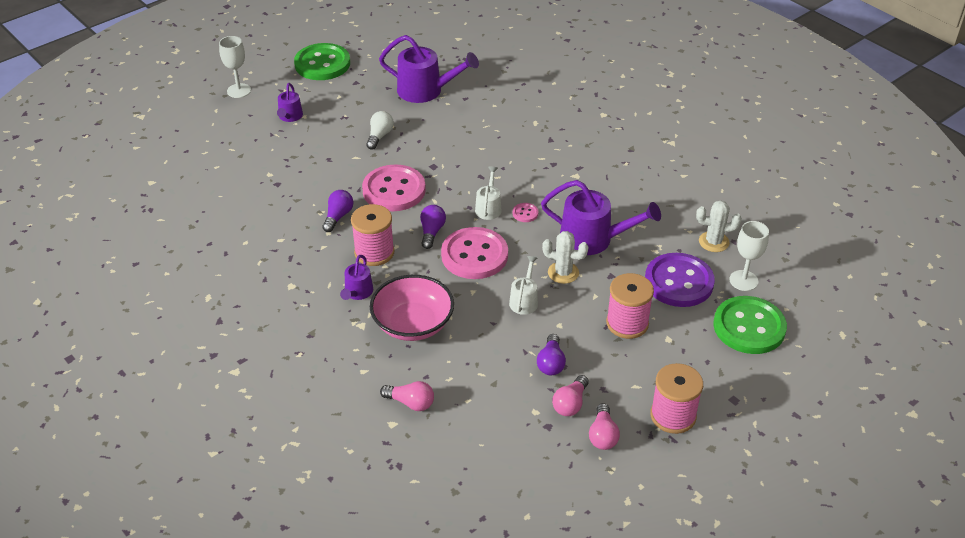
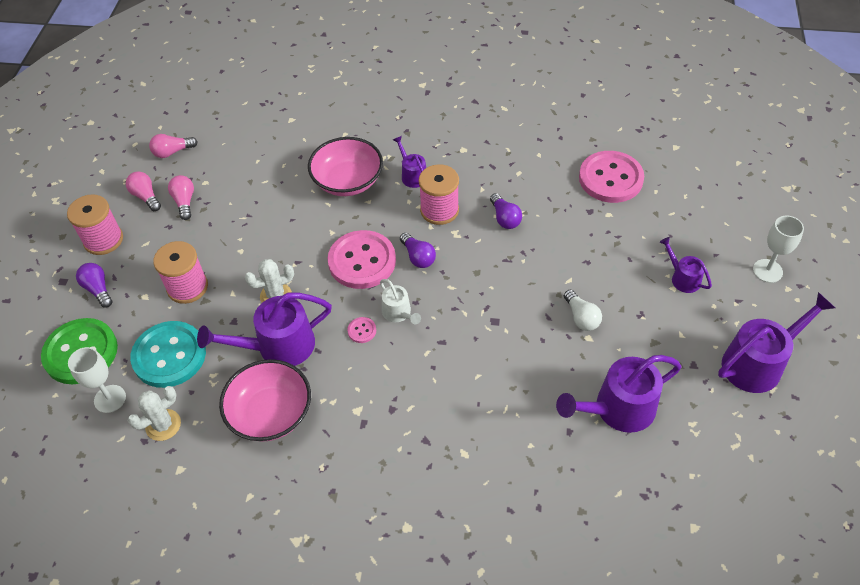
camera: 140 degrees right, 10 degrees up
(322, 64) = (758, 363): green button -> purple watering can
(394, 190) = (495, 272): pink button -> pink button (610, 178)
(411, 403) = (292, 136): pink light bulb -> pink light bulb (172, 152)
(524, 300) = (285, 251): white watering can -> none
(551, 363) = (222, 219): purple light bulb -> purple light bulb (98, 289)
(633, 206) = (270, 413): none -> pink bowl
(679, 282) = (169, 356): purple button -> turquoise button

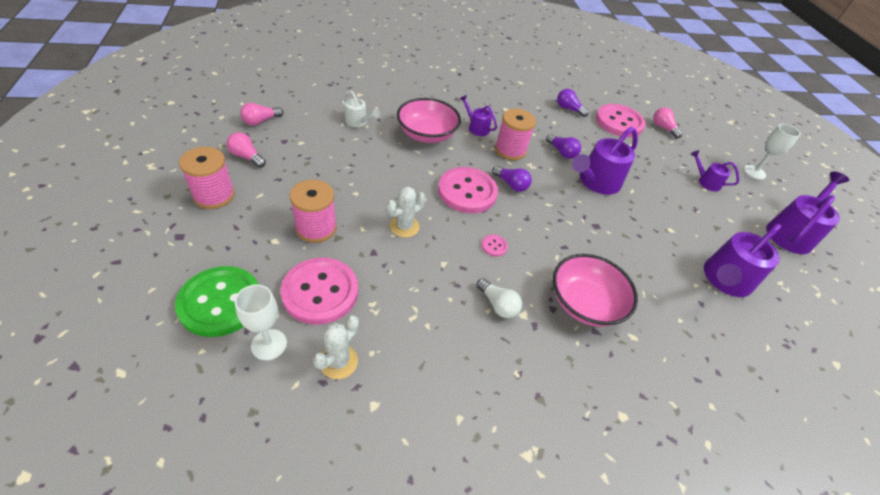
camera: 25 degrees left, 5 degrees down
(98, 289) = (222, 240): purple light bulb -> purple light bulb (568, 109)
(169, 356) = (320, 292): turquoise button -> pink button
(184, 202) = (287, 158): pink light bulb -> pink light bulb (663, 128)
(270, 413) = (445, 331): pink bowl -> pink bowl (585, 303)
(278, 346) = (426, 269): purple watering can -> purple watering can (596, 182)
(398, 313) = (518, 228): white watering can -> white watering can (358, 122)
(581, 317) = (657, 216): white light bulb -> white light bulb (498, 305)

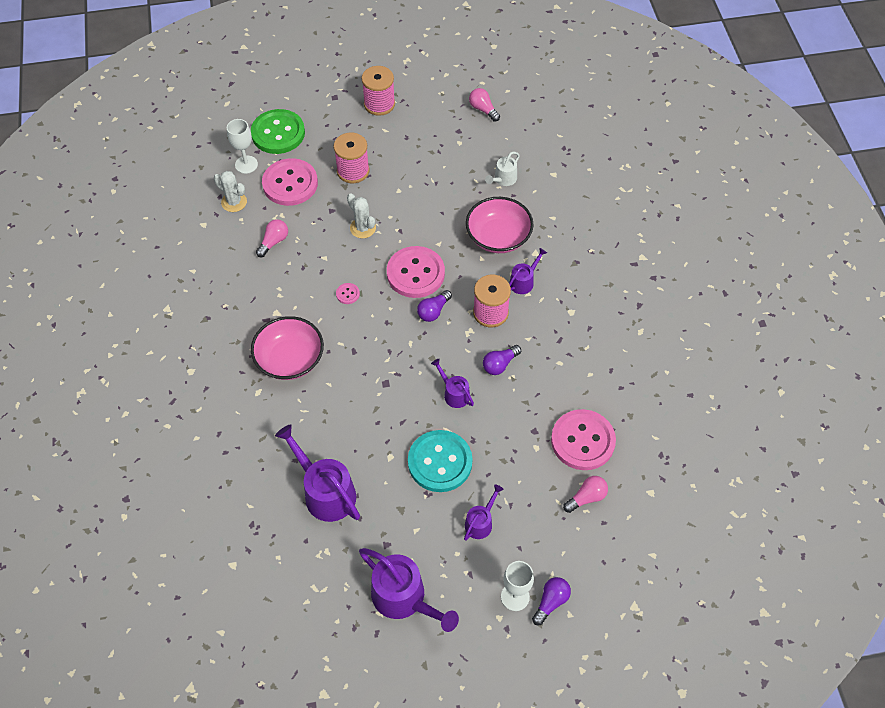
camera: 95 degrees right, 10 degrees up
(247, 157) = (430, 112): pink light bulb -> pink light bulb (274, 242)
(498, 305) = (285, 295): white light bulb -> none
(568, 109) = (594, 382): purple light bulb -> purple light bulb (551, 602)
(596, 182) = (454, 393): purple watering can -> purple watering can, size x0.53
(664, 198) = (440, 462): none -> turquoise button

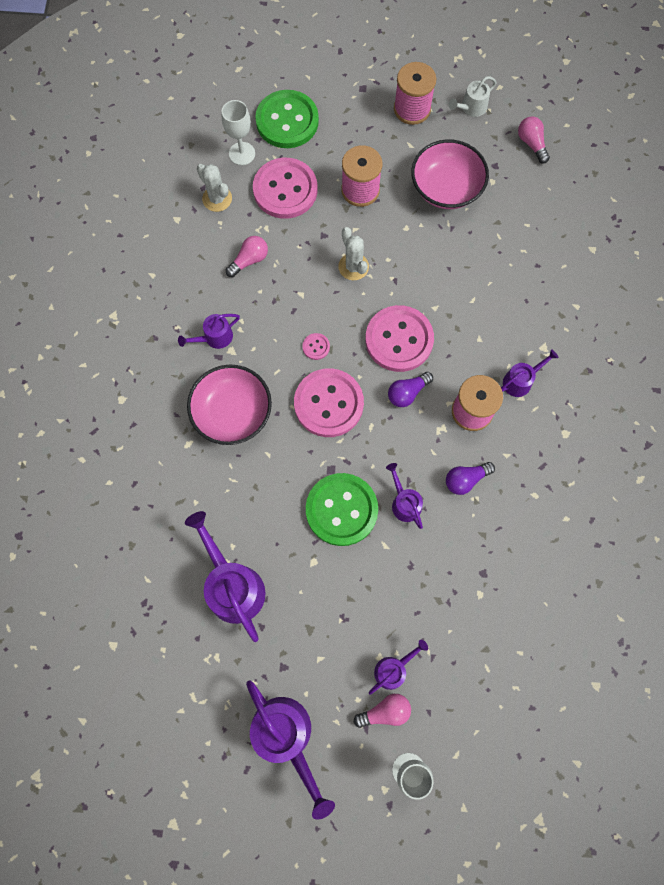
camera: 15 degrees right, 15 degrees up
(259, 306) = (215, 337): none -> purple watering can
(403, 411) = (341, 510): none -> green button
(440, 462) = (367, 583): turquoise button -> none
(498, 237) = (506, 316): pink bowl -> pink bowl (446, 188)
(503, 179) = (531, 242): white watering can -> white watering can (471, 108)
(551, 602) = (447, 787): purple light bulb -> none
(582, 441) = (535, 600): pink button -> pink button (328, 404)
(586, 497) = (521, 672): pink light bulb -> pink light bulb (385, 711)

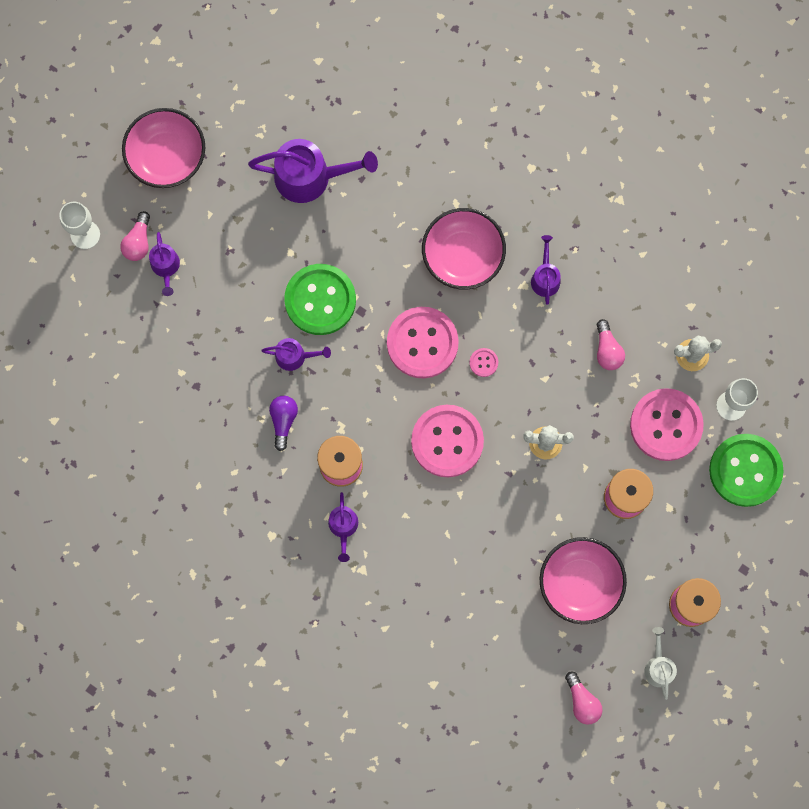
camera: 120 degrees right, 5 degrees up
(286, 736) = (167, 156): purple watering can -> pink bowl
(407, 393) = (392, 418): purple light bulb -> none
(531, 144) = (582, 701): pink light bulb -> pink light bulb turned 60 degrees clockwise

